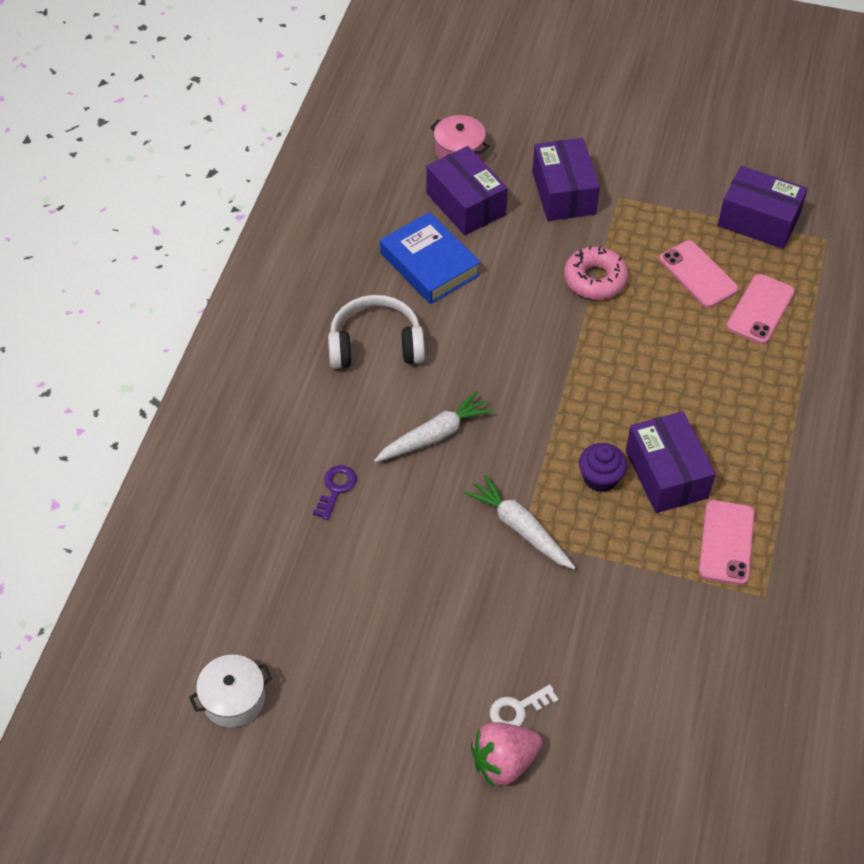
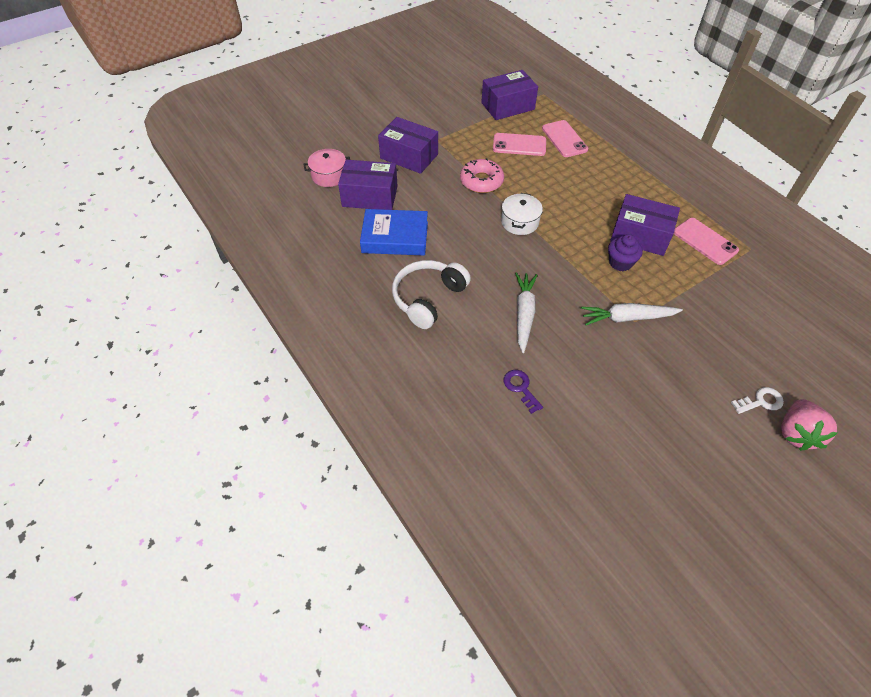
camera: 50 degrees left, 0 degrees up
(233, 699) = (650, 561): white pot -> white pot (519, 222)
(518, 709) = (760, 401): white key -> white key turned 120 degrees counterclockwise

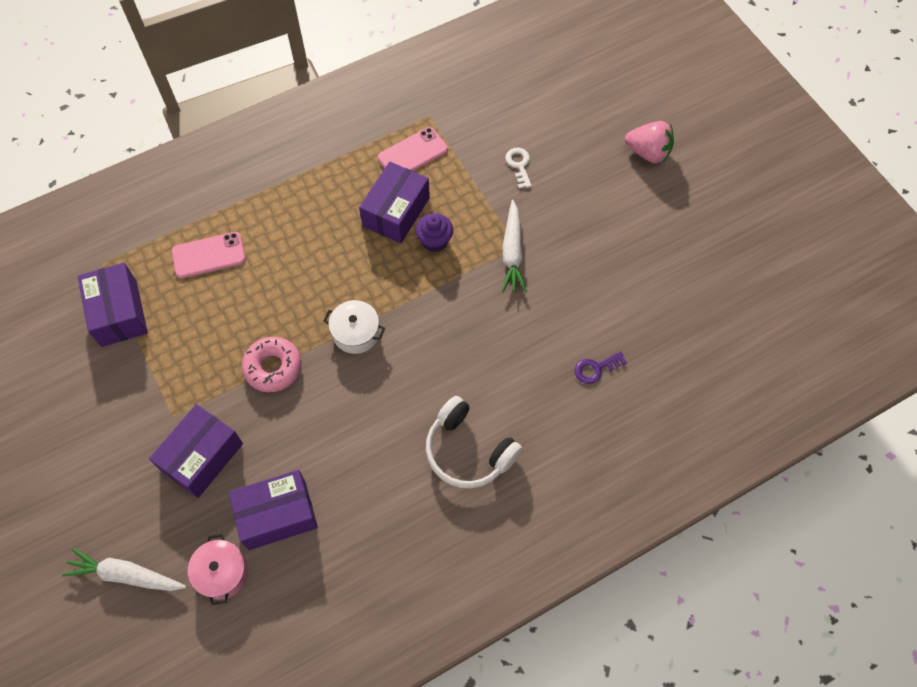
camera: 85 degrees left, 10 degrees up
(370, 196) = (277, 515): purple box -> purple box turned 60 degrees clockwise
(395, 237) = (362, 484): blue book -> none
(519, 145) = (209, 311): pink phone -> none
(524, 314) = (500, 350): white carrot -> white carrot (126, 575)
(760, 401) = (615, 168): white key -> white key (519, 165)

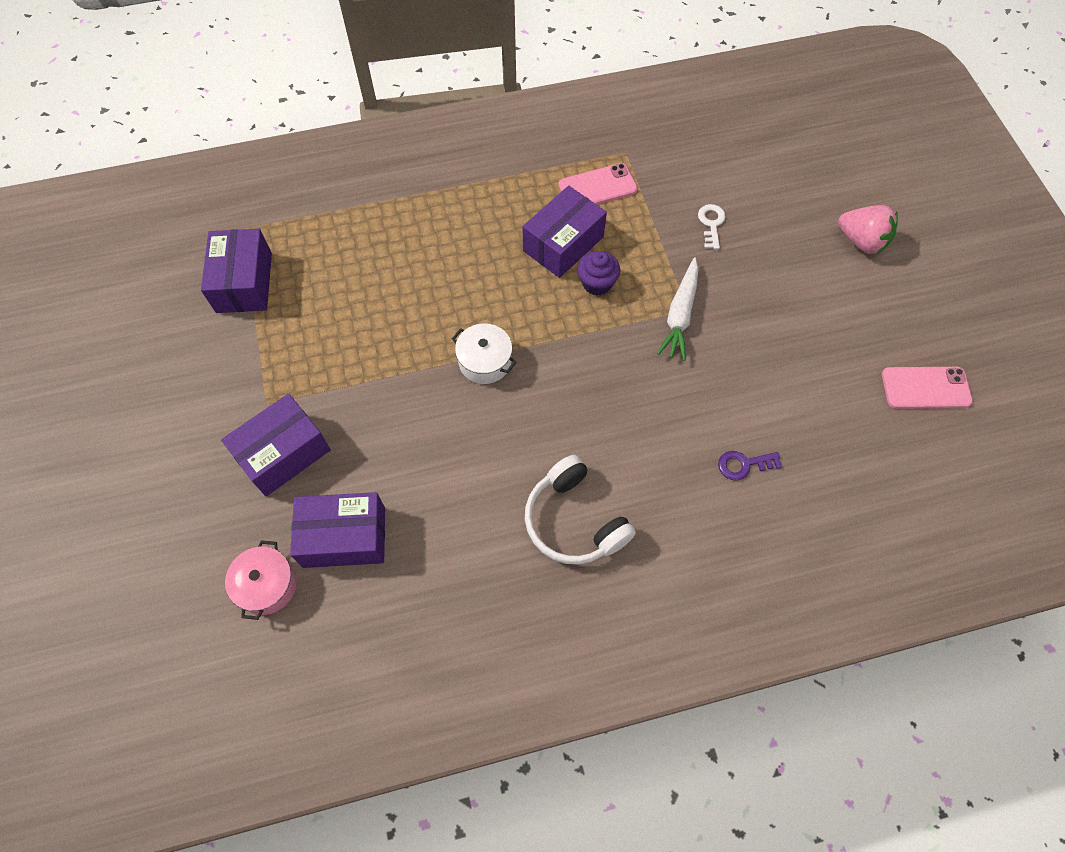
camera: 15 degrees right, 0 degrees up
(126, 575) = (166, 559): white carrot -> none
(209, 255) = (353, 245): pink phone -> pink phone (925, 388)
(273, 367) = (386, 377): pink donut -> none

